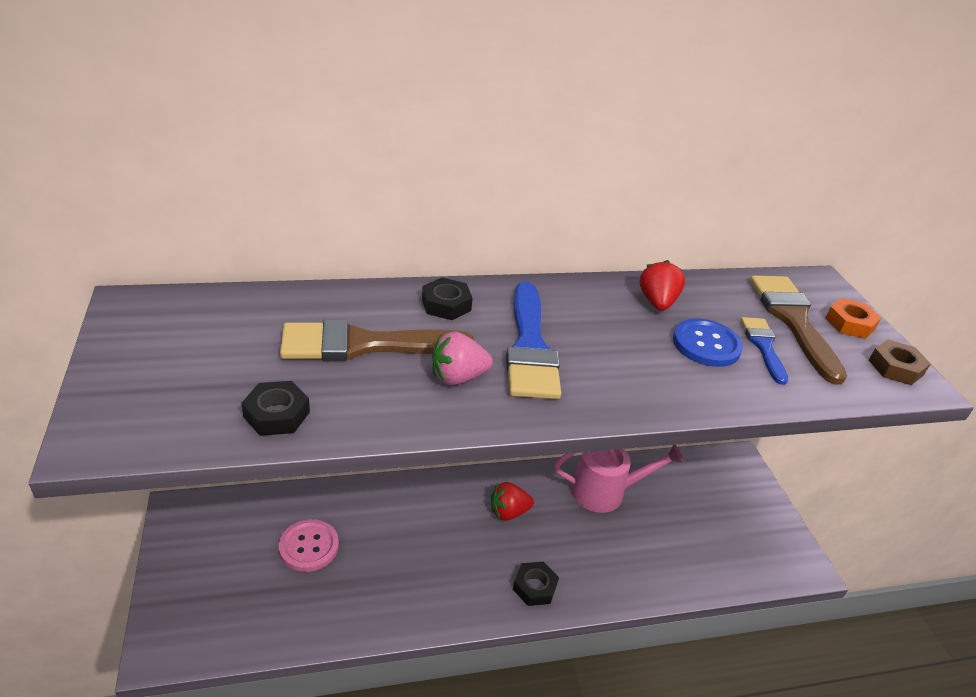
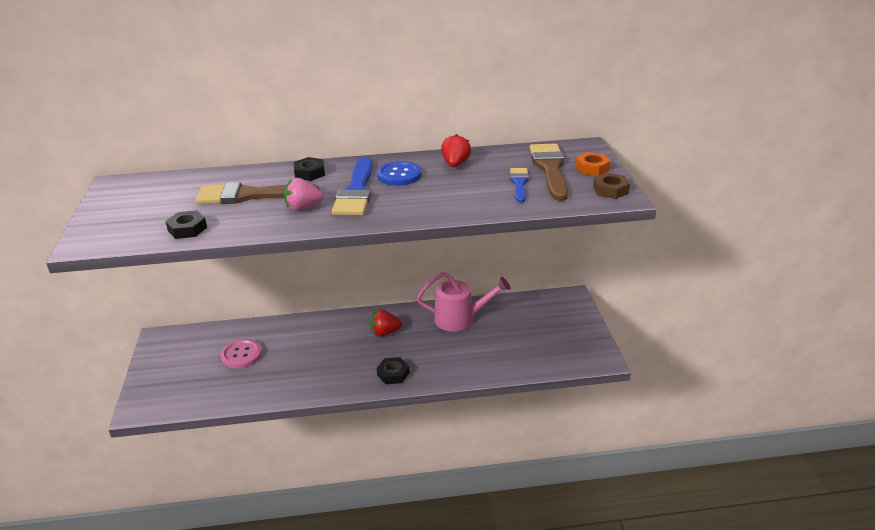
camera: 10 degrees right, 5 degrees down
(706, 344) = (478, 184): blue button -> blue button (399, 175)

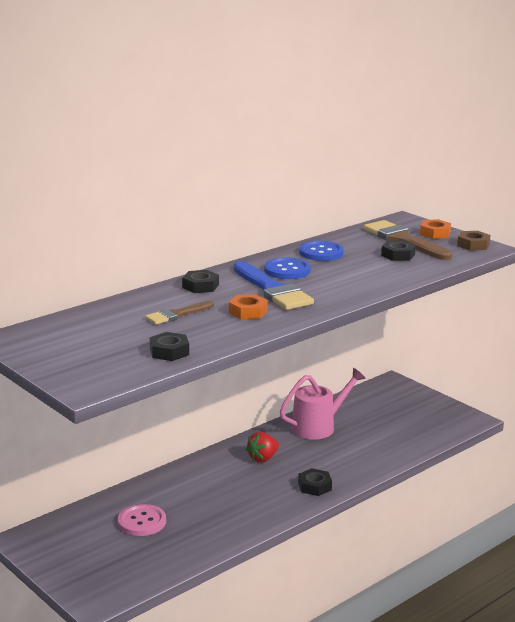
camera: 35 degrees left, 10 degrees down
(250, 195) = (177, 314): brown brush -> brown brush, size x0.57
(303, 208) = (248, 312): pink strawberry -> orange nut
(455, 164) = (321, 253): red strawberry -> blue button
(519, 183) = (398, 255): blue brush -> black nut

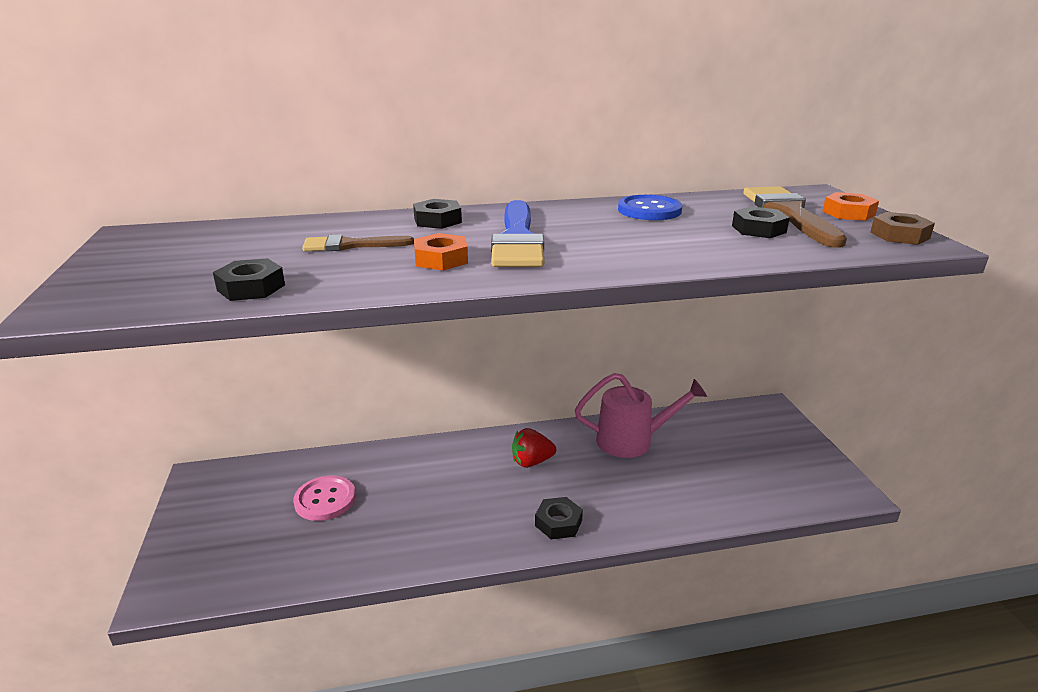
camera: 30 degrees right, 5 degrees up
(287, 270) = (573, 222): blue button -> none

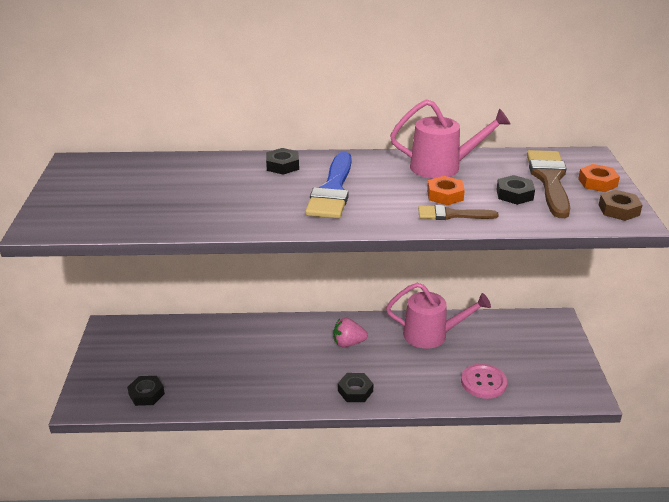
camera: 10 degrees right, 5 degrees up
(251, 287) = (148, 219): black nut -> black nut (146, 394)
(325, 500) = (193, 354): pink button -> pink button (483, 382)
(351, 245) = (217, 186): brown brush -> brown brush (452, 215)
(441, 259) = (274, 205): orange nut -> orange nut (445, 195)
(531, 462) = (348, 343): red strawberry -> pink strawberry
(649, 210) = (443, 167): blue button -> pink watering can

